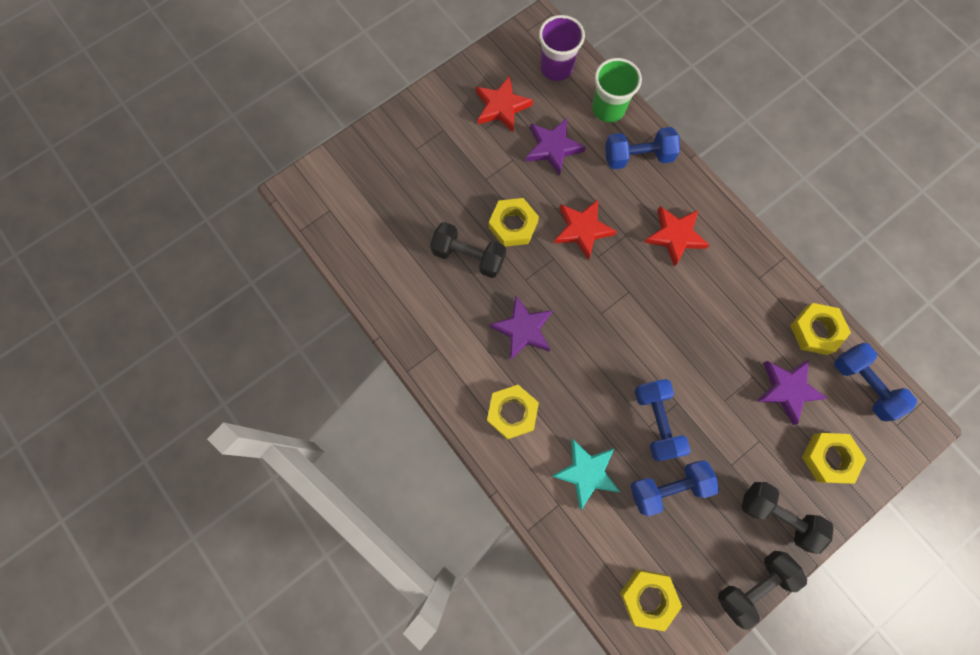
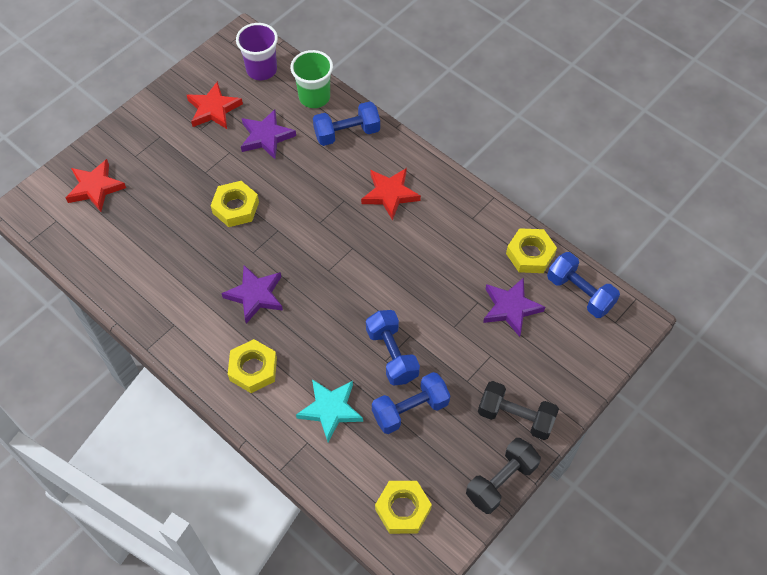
camera: 10 degrees left, 15 degrees down
(468, 256) = (196, 240): black dumbbell -> none
(582, 230) = (302, 202): red star -> red star (95, 188)
(829, 458) = (557, 360): yellow nut -> none

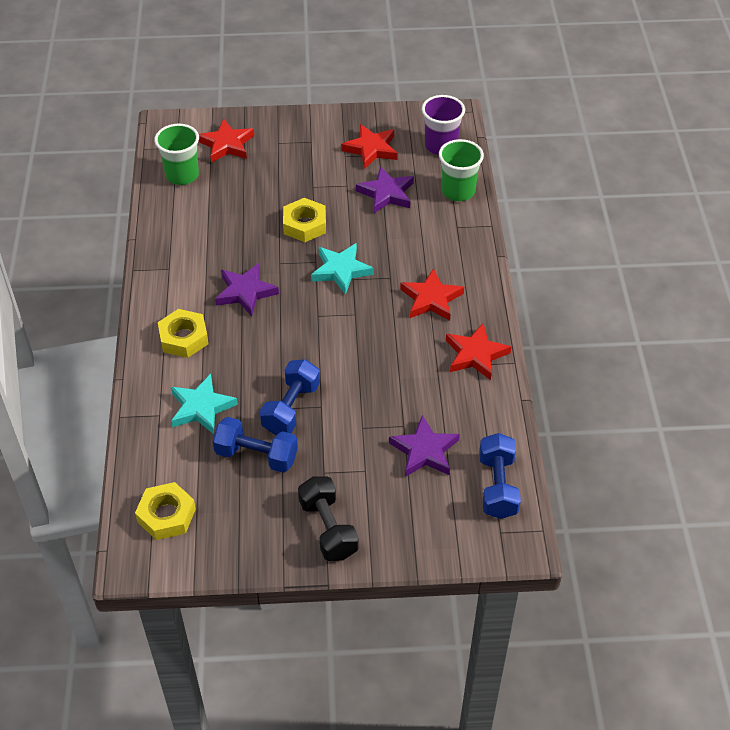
camera: 45 degrees right, 10 degrees down
(90, 240) = (182, 175): none -> green cup
(304, 222) = (341, 270): none -> turquoise star
(347, 133) = (452, 233): blue dumbbell -> none
(464, 212) = (475, 355): none -> red star
(501, 481) = (259, 562): black dumbbell -> none
(530, 254) = (491, 426): yellow nut -> none

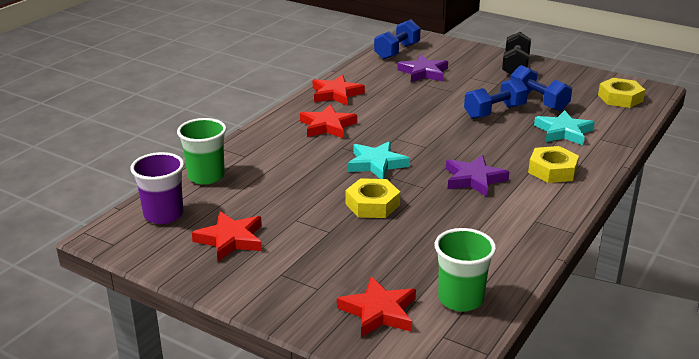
camera: 145 degrees left, 20 degrees down
(386, 193) = (268, 198): purple star -> none

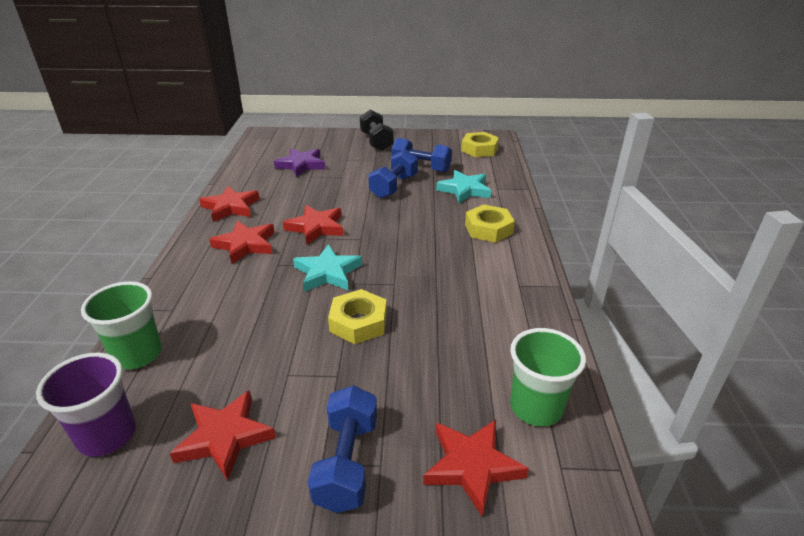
camera: 30 degrees left, 5 degrees up
(394, 128) = (316, 227): none -> red star
(397, 51) = (261, 151): blue dumbbell -> blue dumbbell (347, 462)
(474, 179) = (432, 259): purple star -> none

